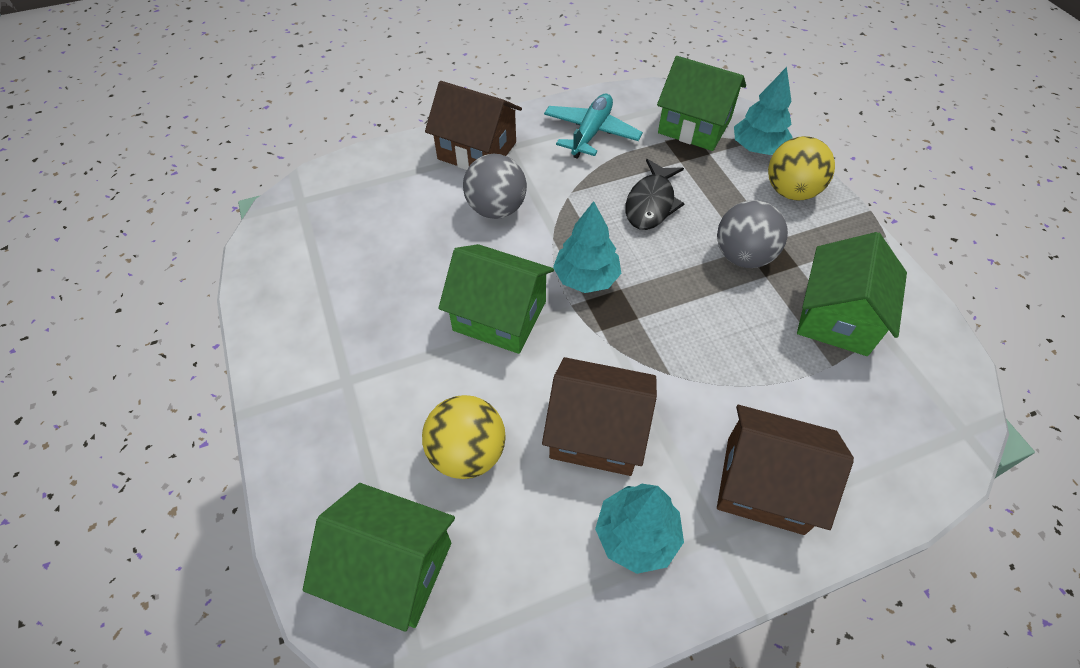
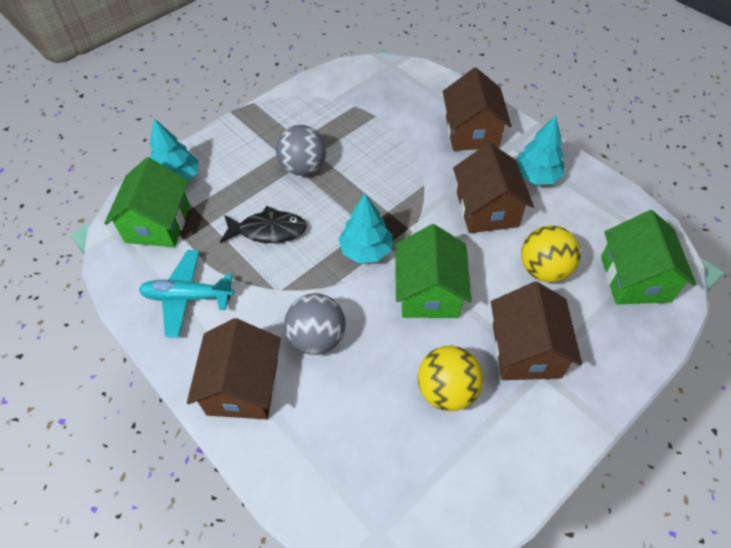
camera: 110 degrees left, 0 degrees up
(377, 377) = (526, 350): none -> brown house
(791, 191) = (224, 152): yellow ball -> yellow ball (447, 390)
(837, 317) = (337, 117): green house -> none

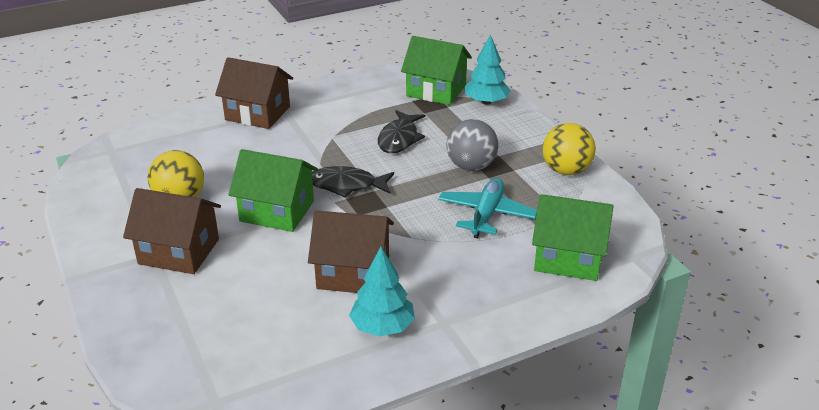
camera: 105 degrees right, 20 degrees down
(187, 297) = (352, 98): turquoise plane -> turquoise plane (486, 214)
(317, 338) = (274, 148): grey ball -> none
(366, 250) = (346, 185): turquoise tree -> black fish
(472, 132) = (481, 294): brown house -> none
(543, 270) = (252, 290): yellow ball -> yellow ball (566, 170)
(635, 278) = (195, 356): green house -> green house (568, 258)

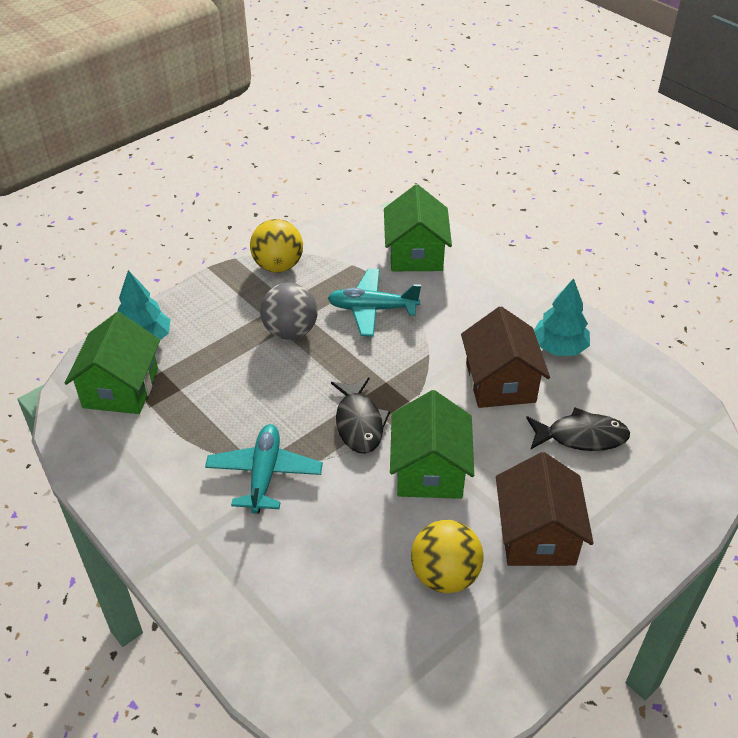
camera: 105 degrees left, 10 degrees up
(257, 113) = (214, 565): brown house -> none
(320, 138) = (264, 474): none -> turquoise plane
(399, 139) = (248, 399): black fish -> black fish (581, 436)

